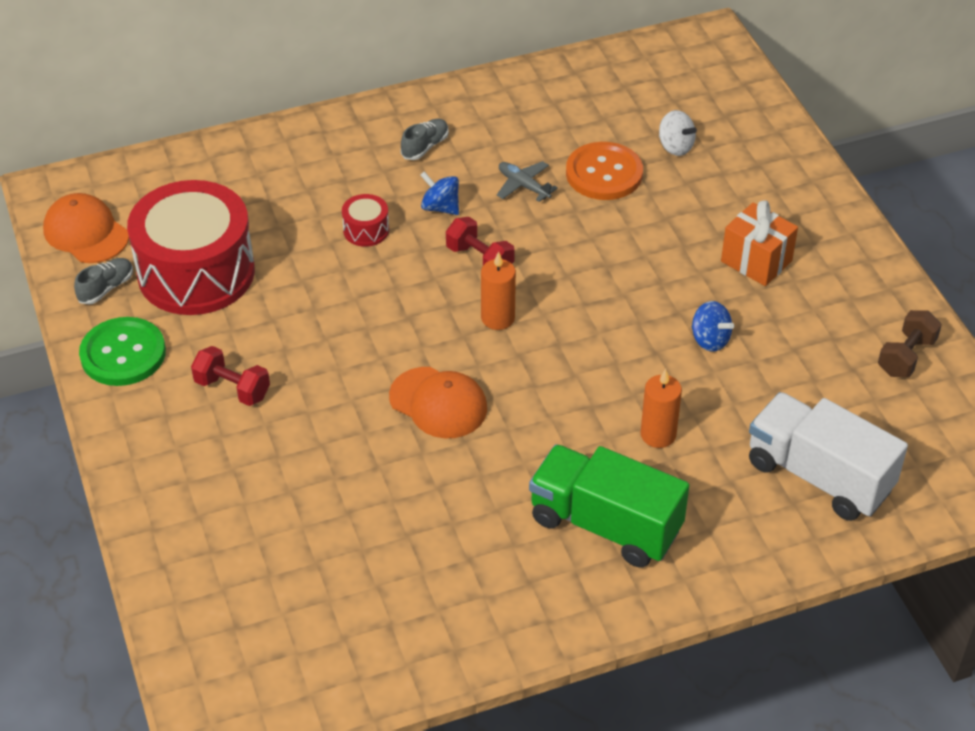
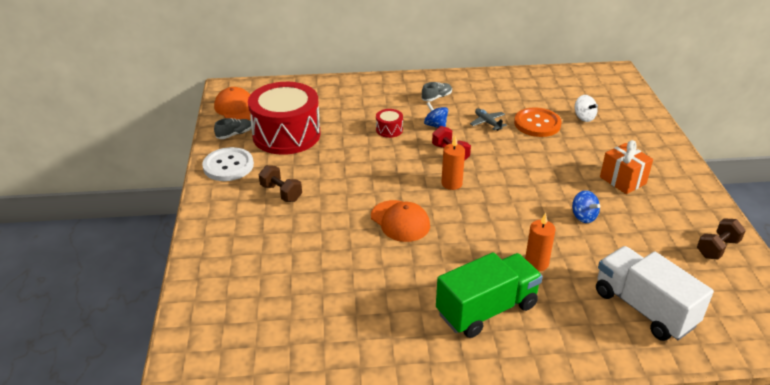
camera: 15 degrees right, 10 degrees down
(123, 354) = (228, 166): green button -> white button
(232, 389) = (281, 193): red dumbbell -> brown dumbbell
(605, 524) = (486, 310): green truck -> green truck turned 105 degrees clockwise

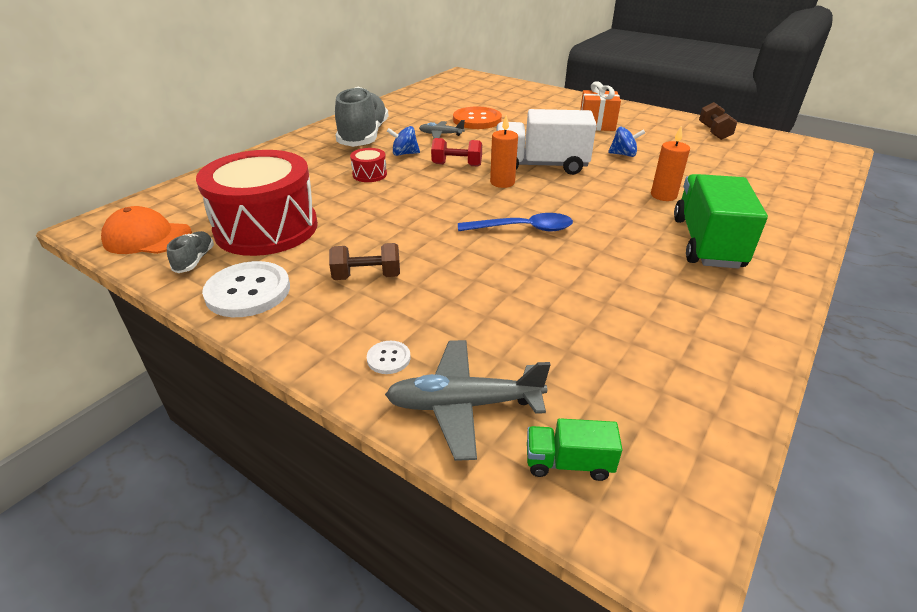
camera: 50 degrees left, 0 degrees up
(205, 331) = (568, 463): none -> green truck
(213, 279) = (464, 405): none -> grey plane
(223, 238) = (388, 358): none -> white button
(400, 221) = (523, 229): orange cap -> blue spoon
(436, 97) = (363, 136): grey shoe -> grey shoe, size x2.36
(583, 117) = (498, 104): white spinning top -> none
(644, 308) = (762, 181): white truck -> white truck (541, 165)

